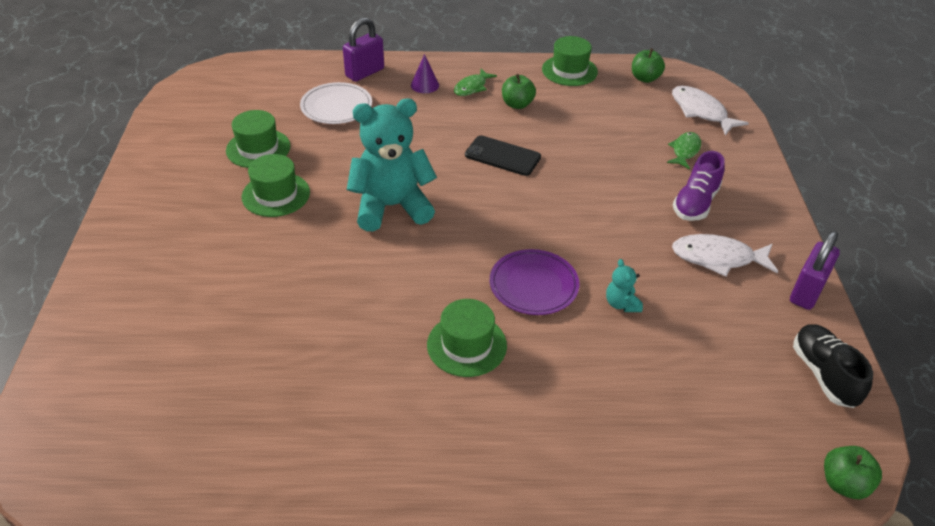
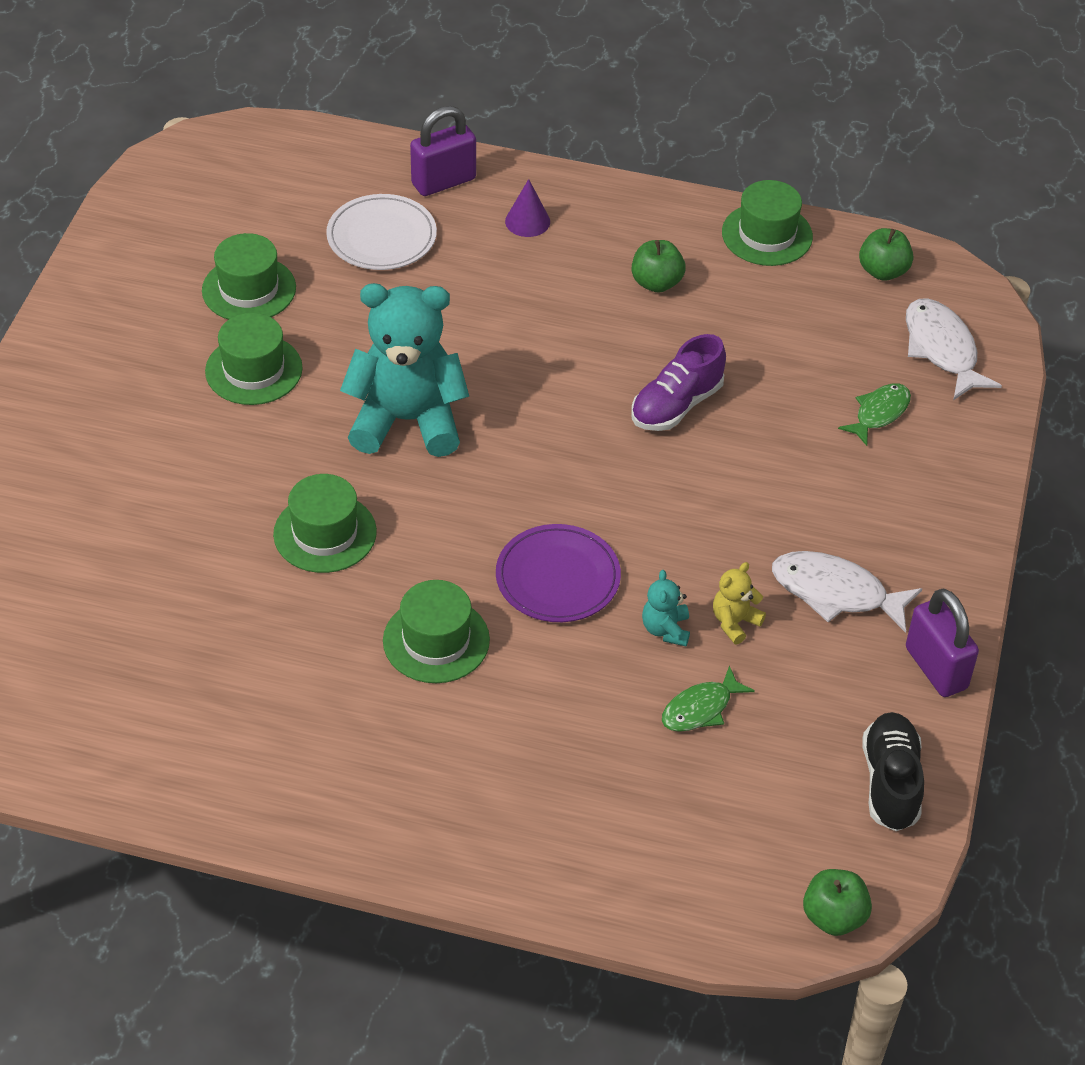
camera: 15 degrees right, 5 degrees up
(360, 288) = (325, 533): none -> green hat
(472, 87) = (599, 239): green fish -> green fish (700, 709)
(502, 156) = (597, 369): black phone -> none
(664, 290) = (734, 622): none -> yellow teddy bear
(695, 203) = (849, 502): purple shoe -> purple shoe (676, 405)
(806, 292) = (936, 668): purple padlock -> purple padlock turned 75 degrees counterclockwise

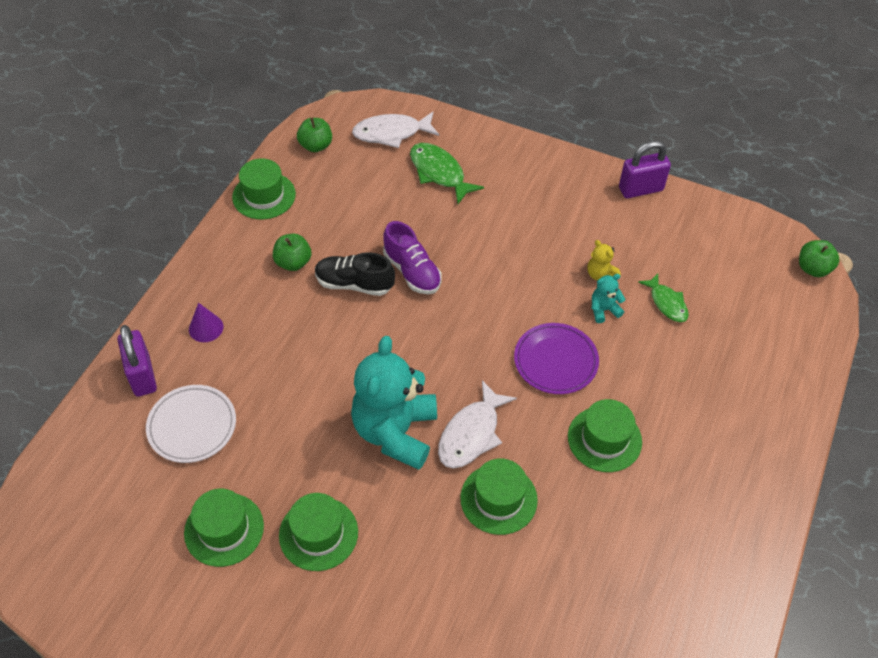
camera: 80 degrees left, 5 degrees up
(665, 629) = (604, 310): turquoise teddy bear -> turquoise teddy bear turned 150 degrees clockwise
(836, 593) = (581, 222): white fish -> white fish (471, 434)
(879, 413) = (439, 173): green fish -> green fish, size x1.53
(890, 782) = (721, 225): black shoe -> black shoe (354, 284)

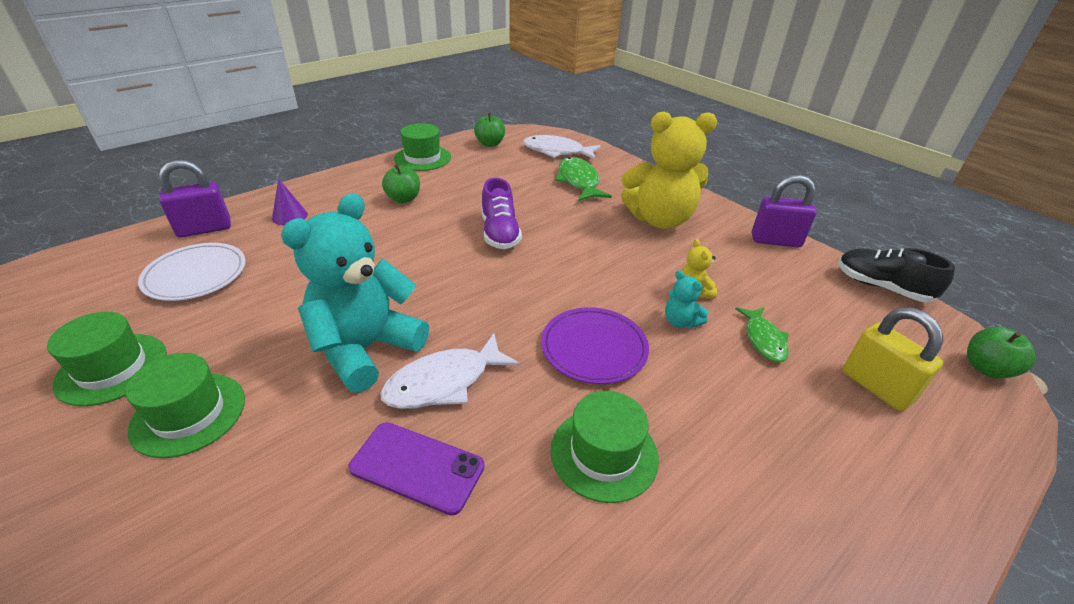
camera: 25 degrees right, 15 degrees down
(142, 376) = (204, 229): purple padlock -> purple padlock turned 60 degrees clockwise
(354, 284) = (440, 226): black shoe -> black shoe (881, 287)
(498, 499) = (417, 467): green hat -> purple phone
(537, 199) = (659, 219): none -> yellow teddy bear
(604, 310) = (680, 321): turquoise teddy bear -> turquoise teddy bear turned 135 degrees counterclockwise
(749, 314) = (876, 387): none -> yellow padlock

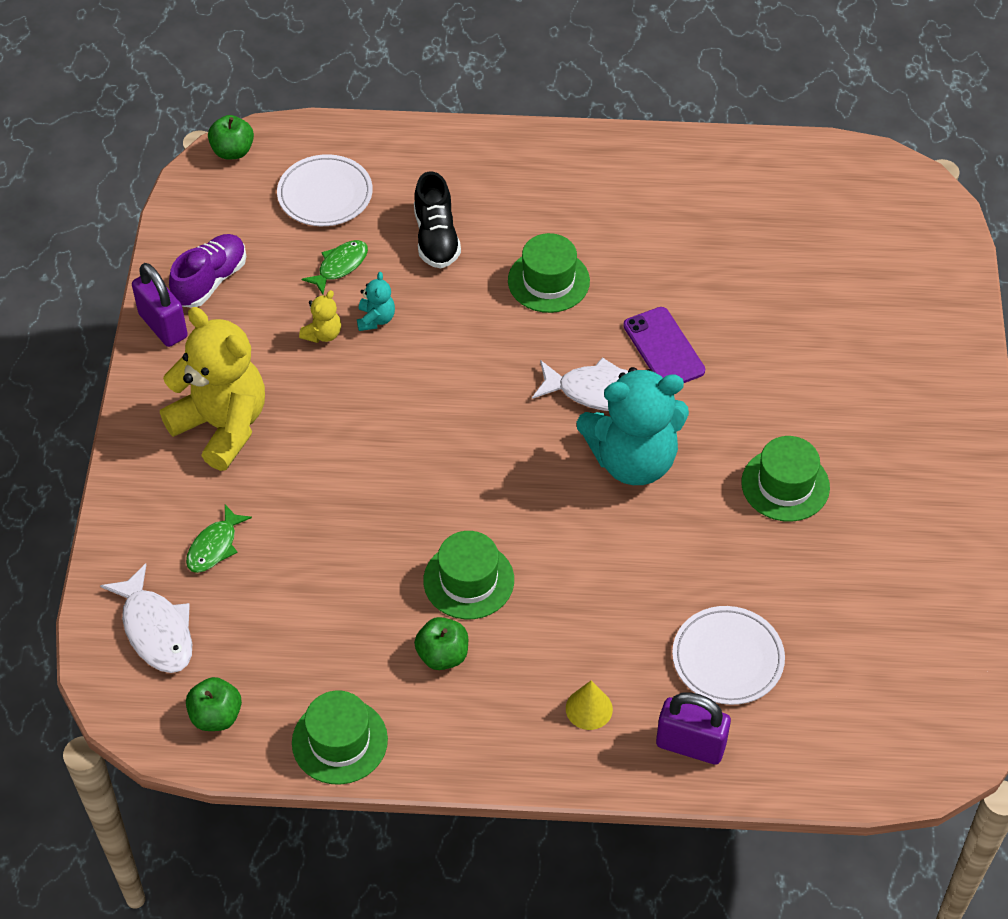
camera: 135 degrees left, 15 degrees up
(112, 368) = (828, 570): green hat -> green hat (468, 580)
(289, 216) = (589, 708): purple cone -> yellow cone
(500, 233) = (400, 520): purple shoe -> purple shoe (210, 281)
(578, 181) = (214, 546): green fish -> green fish, size x0.65
(594, 348) = (468, 345): purple plate -> none
(876, 387) = (325, 194): yellow padlock -> white plate
(881, 287) = (171, 232): black shoe -> black shoe (436, 238)

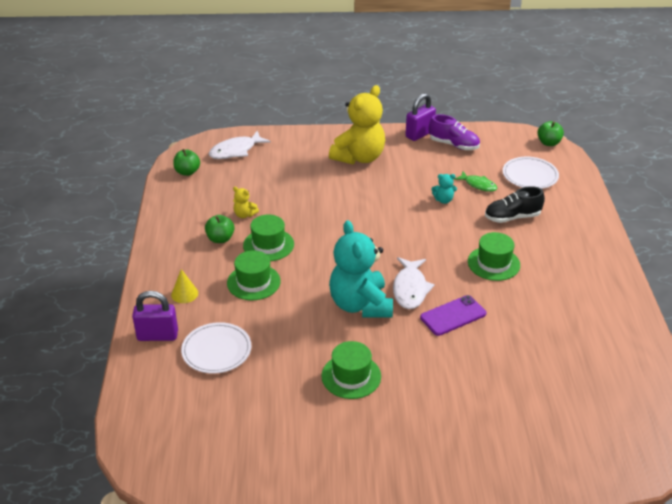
camera: 85 degrees right, 15 degrees down
(214, 546) = (284, 162): green fish -> none
(323, 334) = (428, 183): yellow teddy bear -> yellow teddy bear (244, 215)
(339, 741) = (170, 209): green hat -> green hat (253, 282)
(690, 745) = (157, 335): purple padlock -> purple padlock turned 75 degrees clockwise

